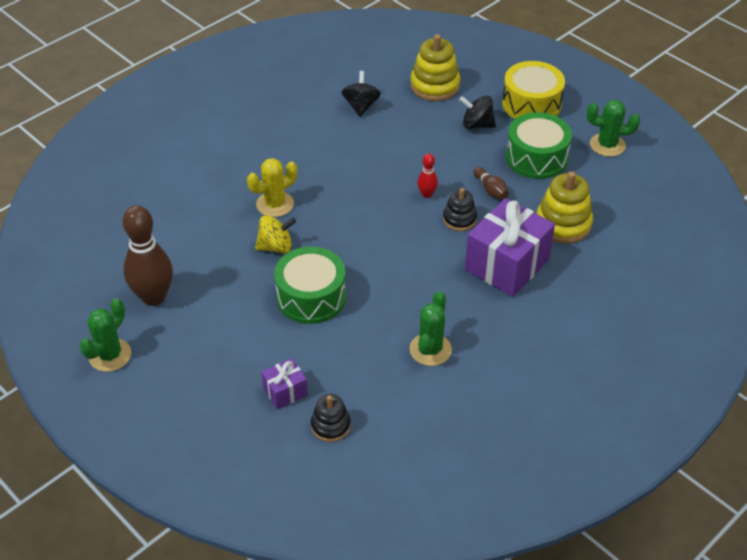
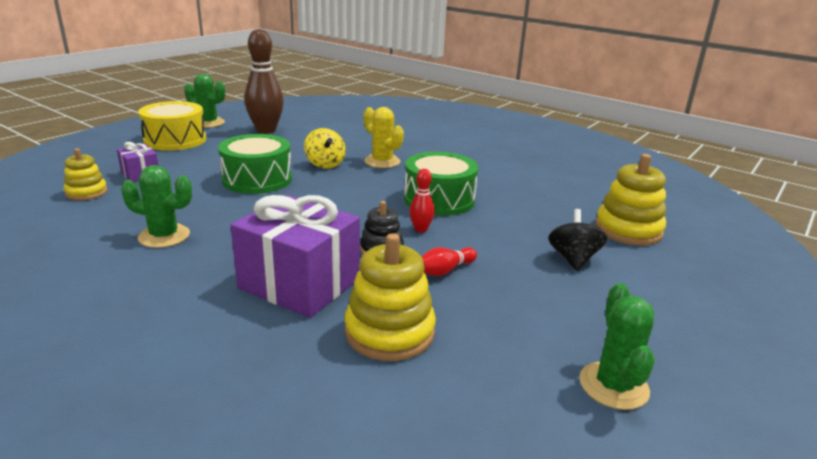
camera: 80 degrees right, 20 degrees down
(330, 426) = (86, 193): black stacking toy -> yellow stacking toy
(361, 106) = (553, 191): black spinning top -> none
(491, 190) = (445, 270): brown bowling pin -> red bowling pin
(531, 104) = (657, 303): yellow drum -> yellow drum (175, 140)
(536, 158) = (533, 308): green drum -> green drum (439, 199)

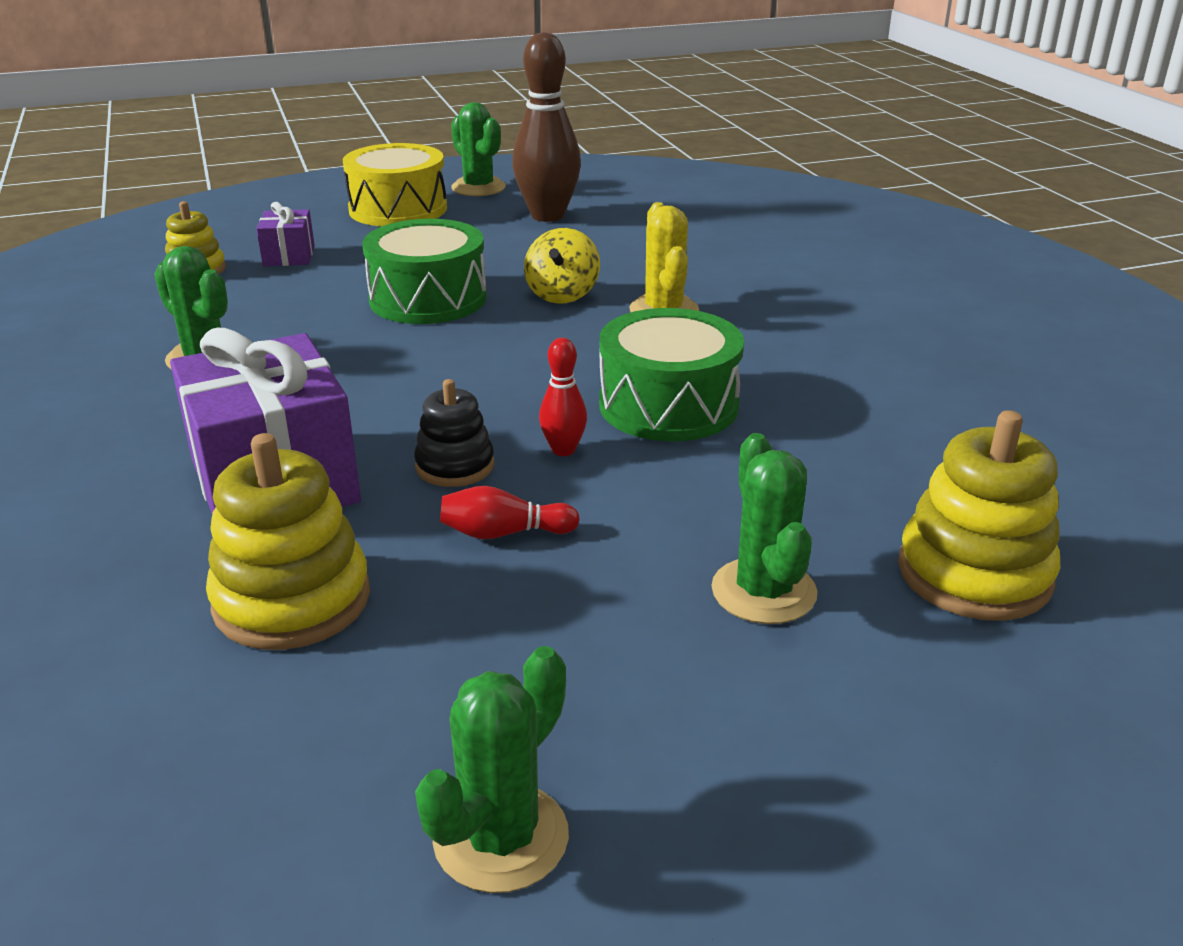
camera: 35 degrees right, 5 degrees up
(573, 259) = (763, 591): black spinning top -> green cactus

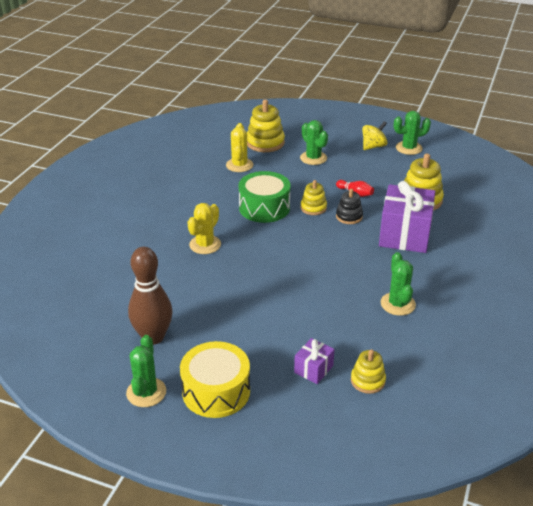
camera: 140 degrees left, 5 degrees up
(428, 299) = (281, 297): green drum -> none
(562, 295) = (227, 272): yellow spinning top -> yellow spinning top (373, 146)
(563, 450) = (313, 208): red bowling pin -> yellow stacking toy
(763, 591) = (313, 158): green cactus -> green cactus turned 60 degrees counterclockwise
(896, 471) = (239, 165): none -> yellow cactus

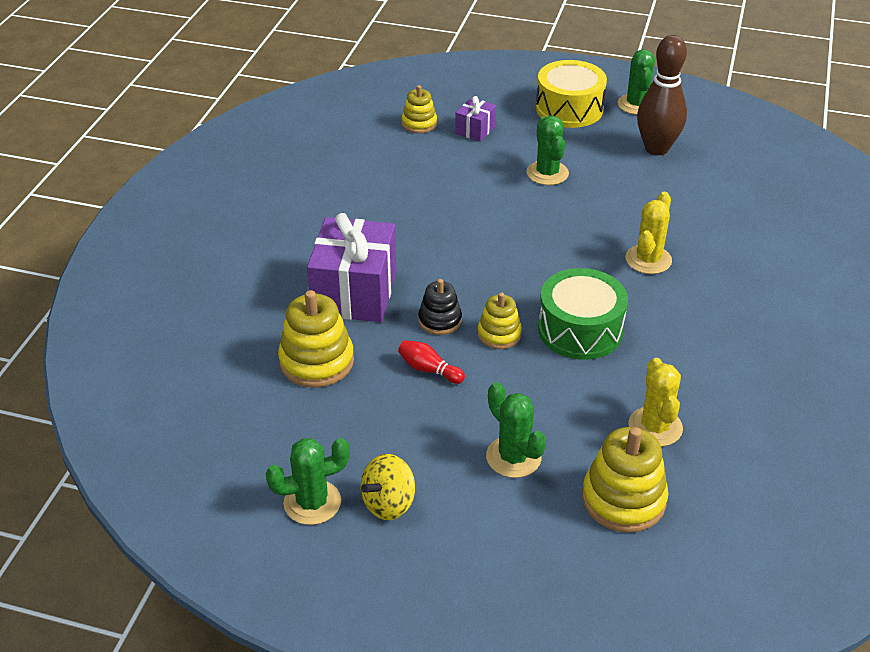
camera: 175 degrees right, 5 degrees up
(397, 304) = (378, 196): green cactus -> green cactus (547, 173)

